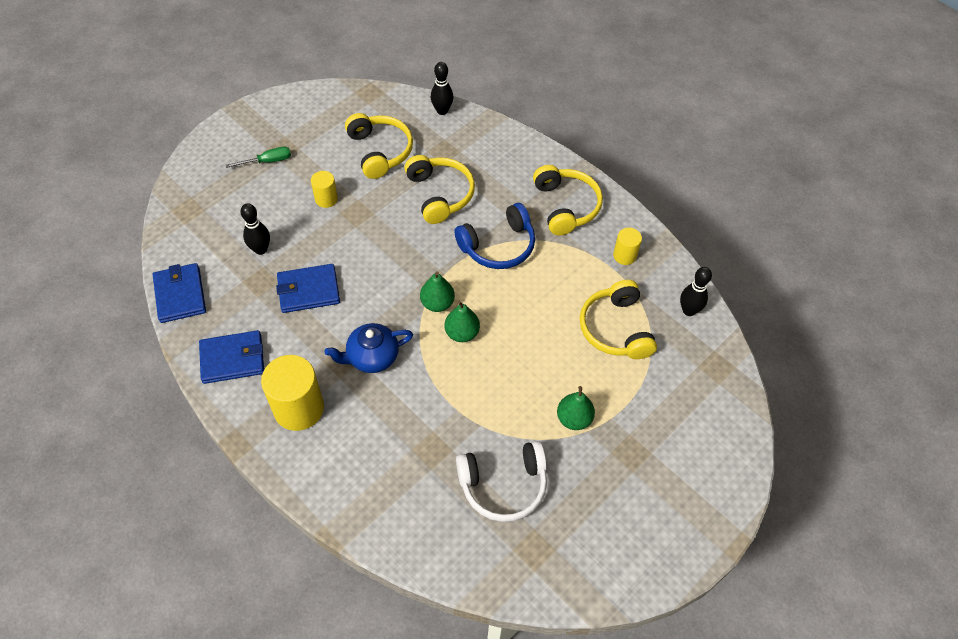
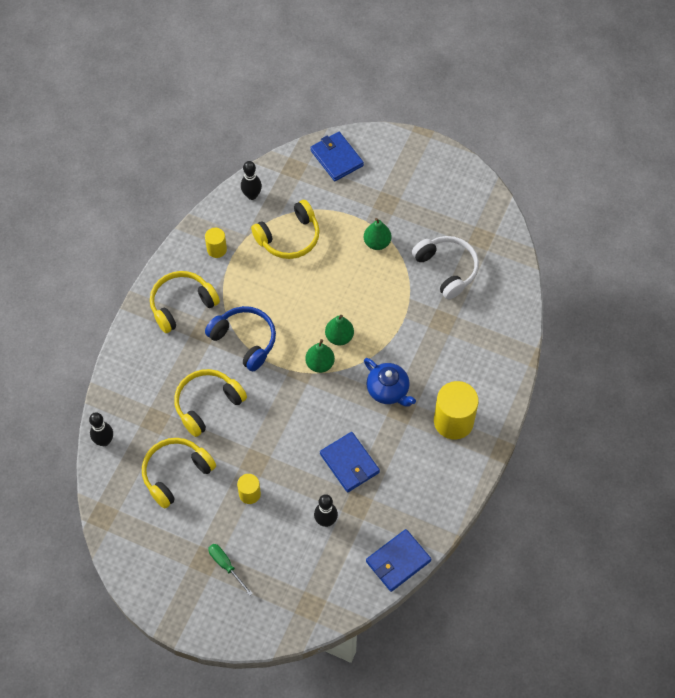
camera: 110 degrees left, 5 degrees up
(233, 359) = (436, 488): blue wallet -> blue wallet (336, 158)

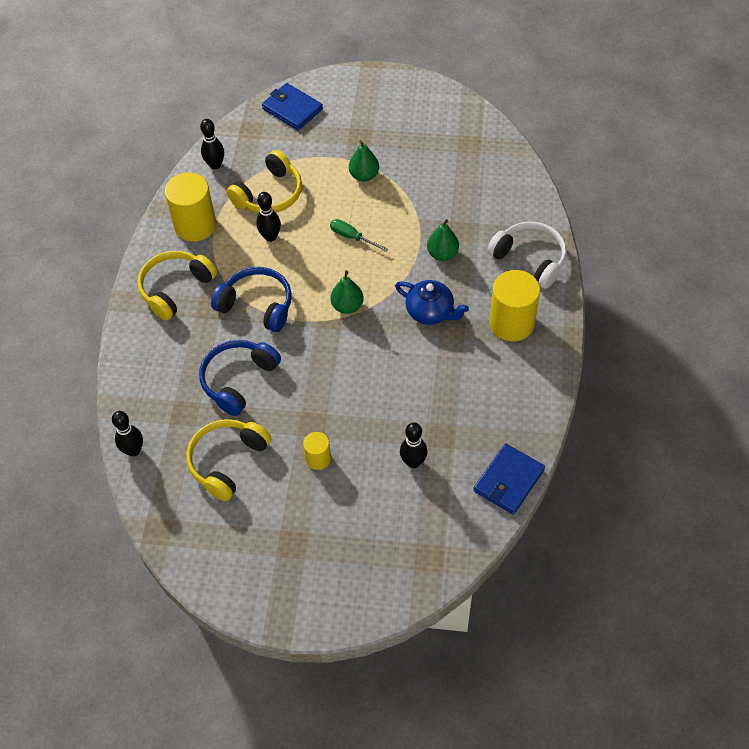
camera: 15 degrees left, 5 degrees down
(207, 404) = (238, 380): yellow headphones -> blue headphones
(216, 249) = (195, 225): yellow cylinder -> yellow cylinder, size x1.90
(226, 566) = (318, 542): green screwdriver -> green screwdriver (352, 237)
(276, 279) = (270, 237): none -> black bowling pin
(339, 337) = (358, 274): green pear -> green pear (442, 254)
(349, 463) = (417, 396): blue wallet -> none
(446, 269) = (446, 181): white headphones -> white headphones (530, 259)

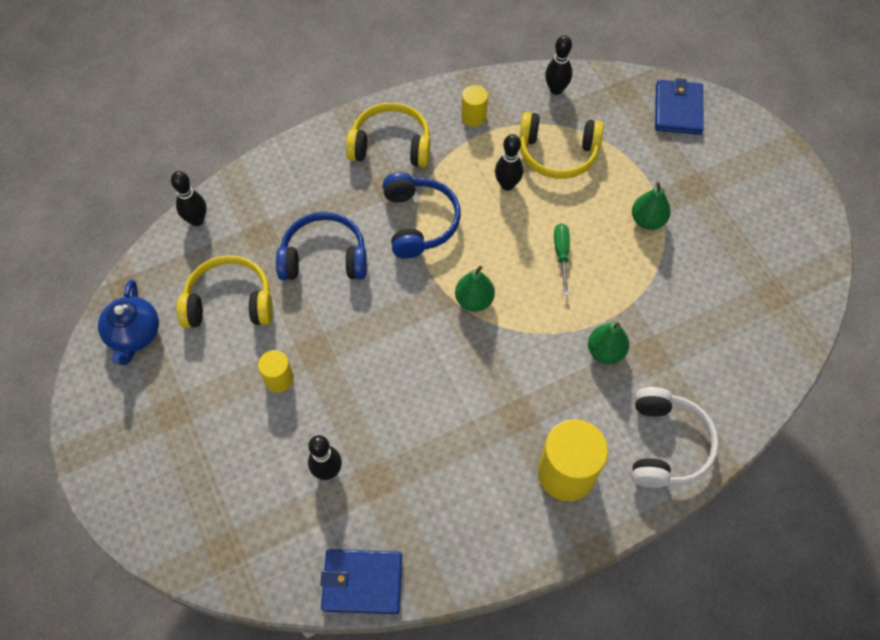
camera: 55 degrees right, 5 degrees up
(195, 225) = (473, 117): yellow cylinder -> yellow cylinder, size x0.53
(430, 312) = (522, 382): blue teapot -> blue teapot (134, 334)

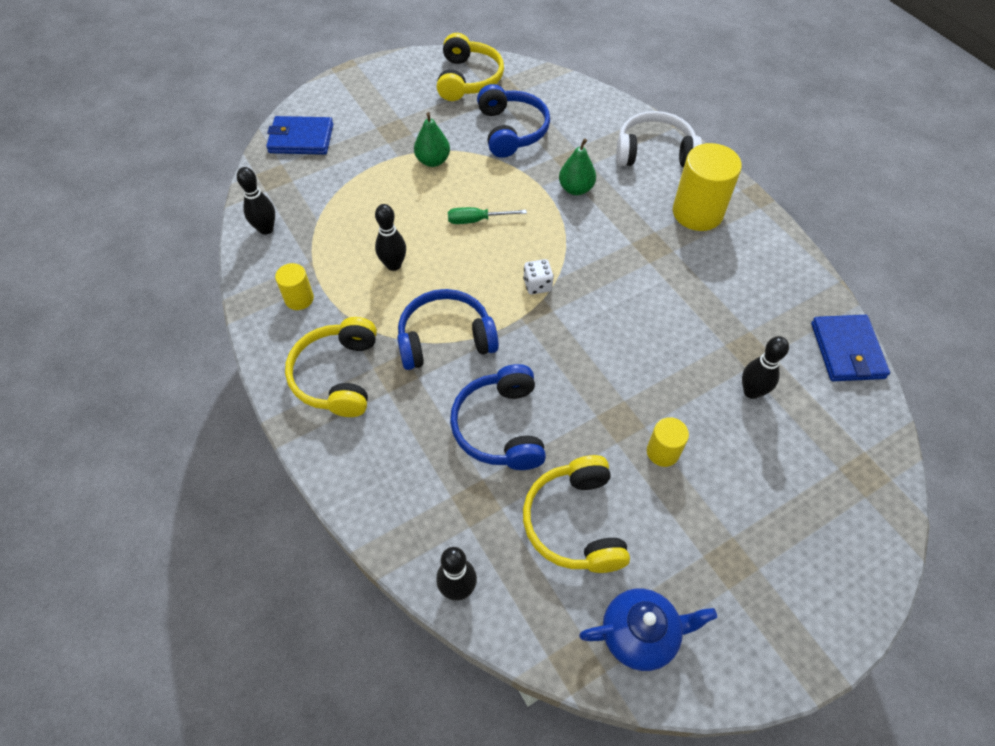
camera: 95 degrees left, 5 degrees down
(474, 300) = (537, 285): green pear -> white dice
(557, 153) = (352, 226): yellow headphones -> yellow headphones (468, 79)
(698, 297) = (511, 130): none -> blue headphones

